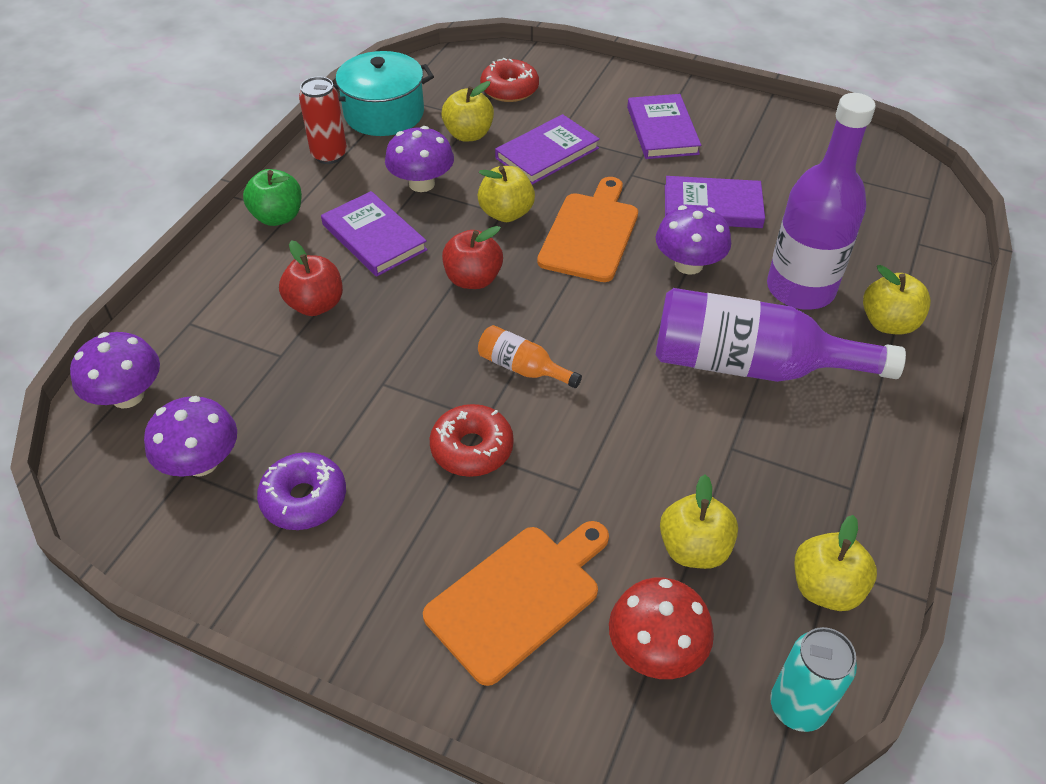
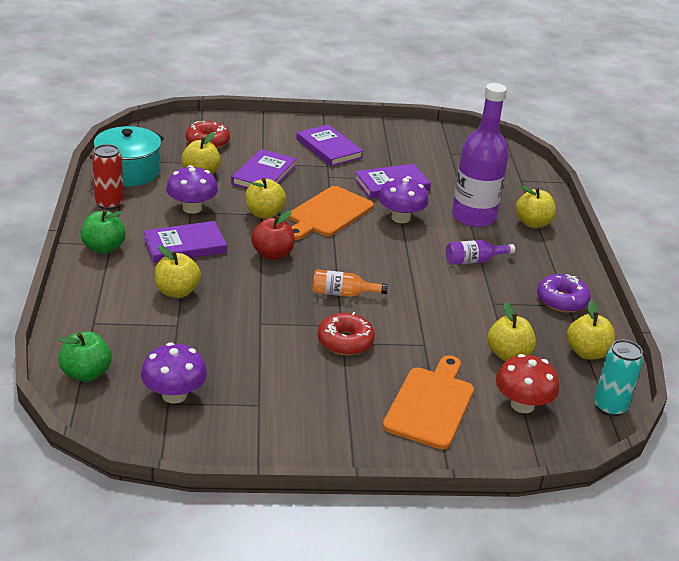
camera: 30 degrees left, 15 degrees down
(127, 396) = (86, 373): purple mushroom -> green apple
(304, 499) = (261, 394): purple donut -> purple donut (562, 300)
(316, 305) = (177, 291): red apple -> yellow apple
(374, 237) = (185, 245): purple book -> purple book turned 45 degrees counterclockwise
(590, 233) = (328, 214): orange cutting board -> orange cutting board turned 135 degrees counterclockwise
(751, 365) = (474, 260): purple bottle -> purple bottle, size x0.46

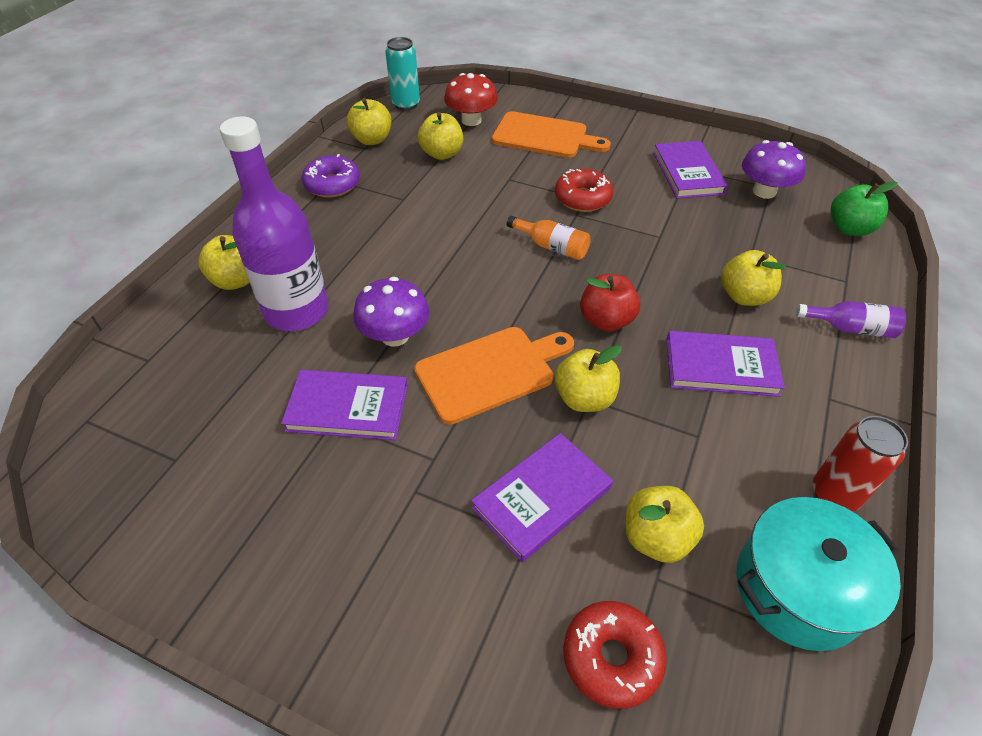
camera: 150 degrees left, 15 degrees up
(104, 248) = (840, 393): green apple -> none
(192, 208) = (694, 443): purple mushroom -> none
(329, 148) = (375, 547): purple book -> purple book (688, 173)
(431, 404) = (544, 136): orange cutting board -> orange cutting board turned 120 degrees counterclockwise
(474, 260) = (369, 249): purple bottle -> purple bottle (850, 328)

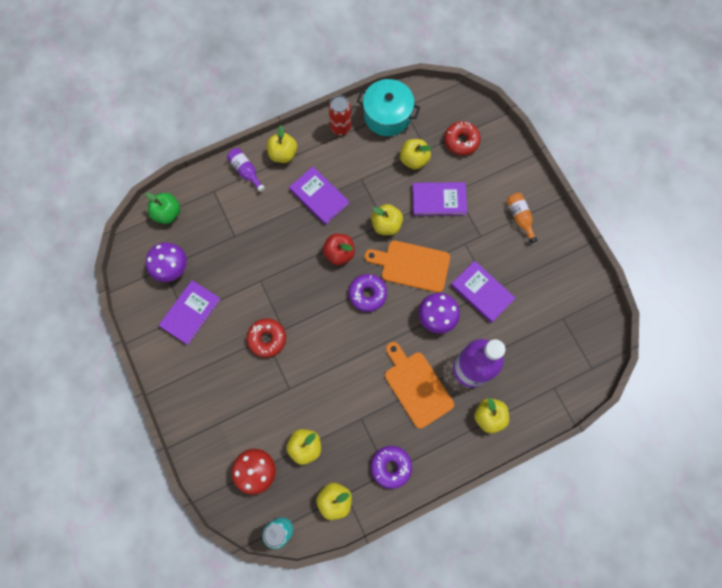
camera: 140 degrees left, 25 degrees up
(517, 302) = (367, 294): none -> purple donut
(544, 136) = (230, 413): orange cutting board -> orange cutting board (416, 386)
(552, 247) = (318, 316): orange bottle -> orange bottle (520, 217)
(744, 296) = (267, 218): yellow apple -> yellow apple (283, 154)

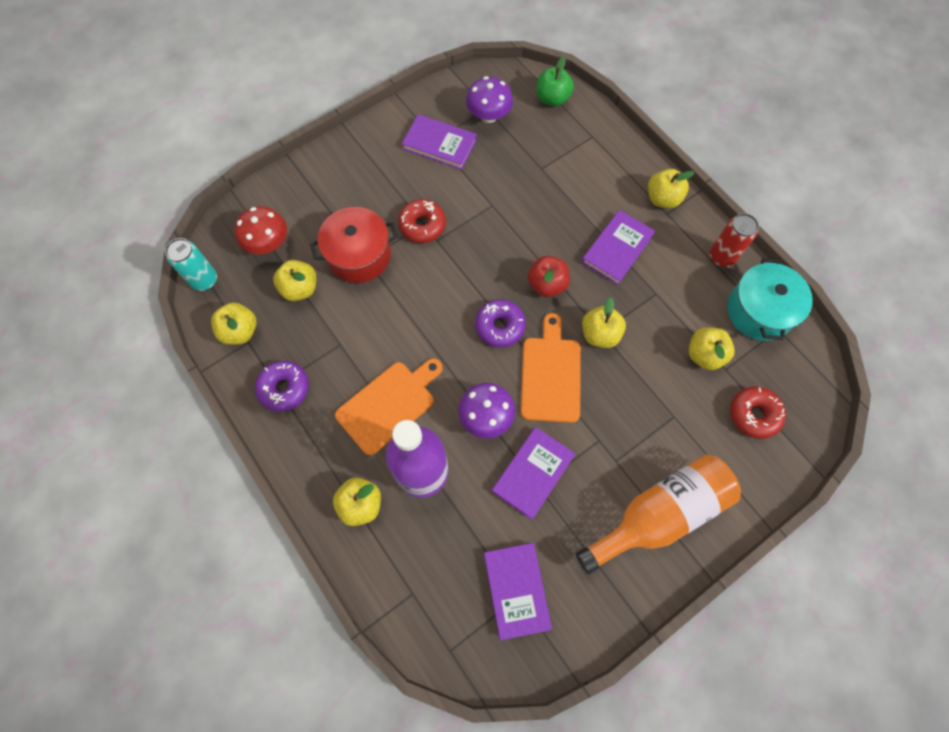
camera: 80 degrees right, 5 degrees down
(246, 171) = (627, 164): purple bottle -> none
(284, 394) = (359, 255): none -> red pot
(439, 200) = (654, 396): purple book -> purple book (516, 590)
(520, 217) = (659, 514): orange bottle -> orange bottle, size x2.18

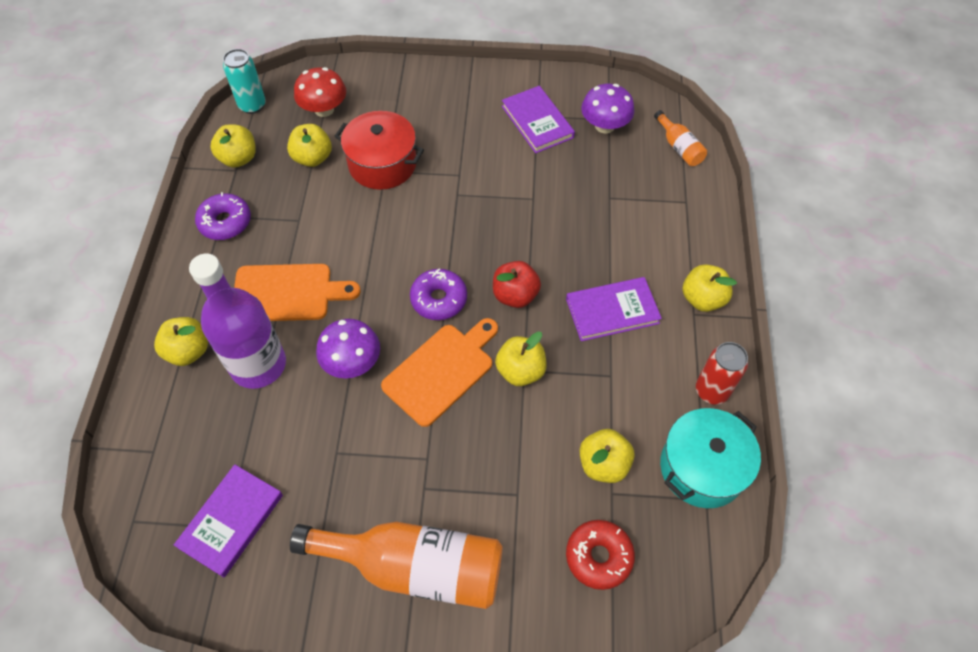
camera: 40 degrees right, 10 degrees down
(422, 225) = (457, 175): red donut -> none
(533, 473) = (343, 438): purple book -> none
(552, 98) = (679, 147): green apple -> orange bottle

